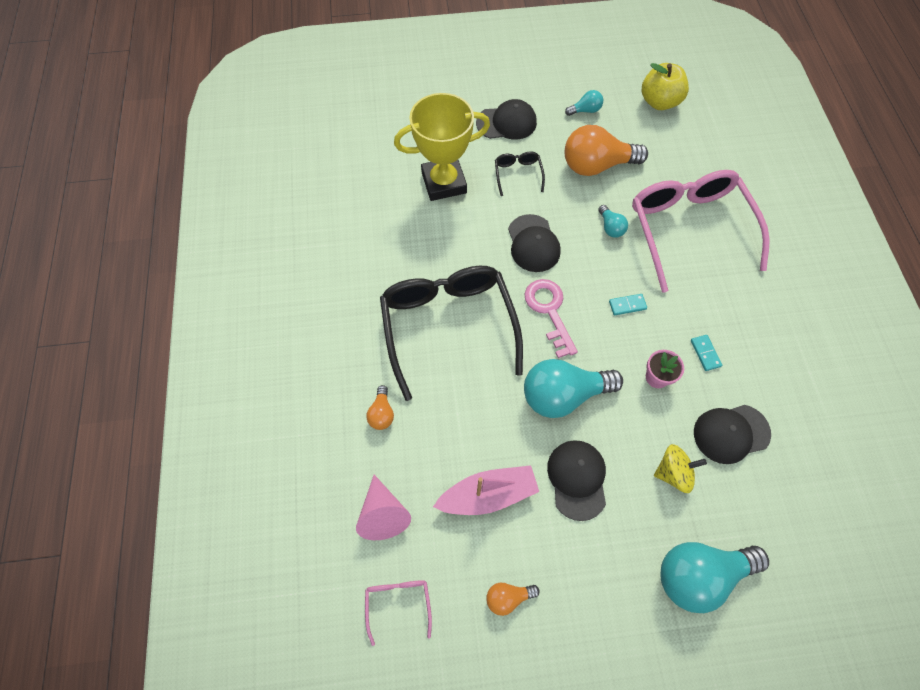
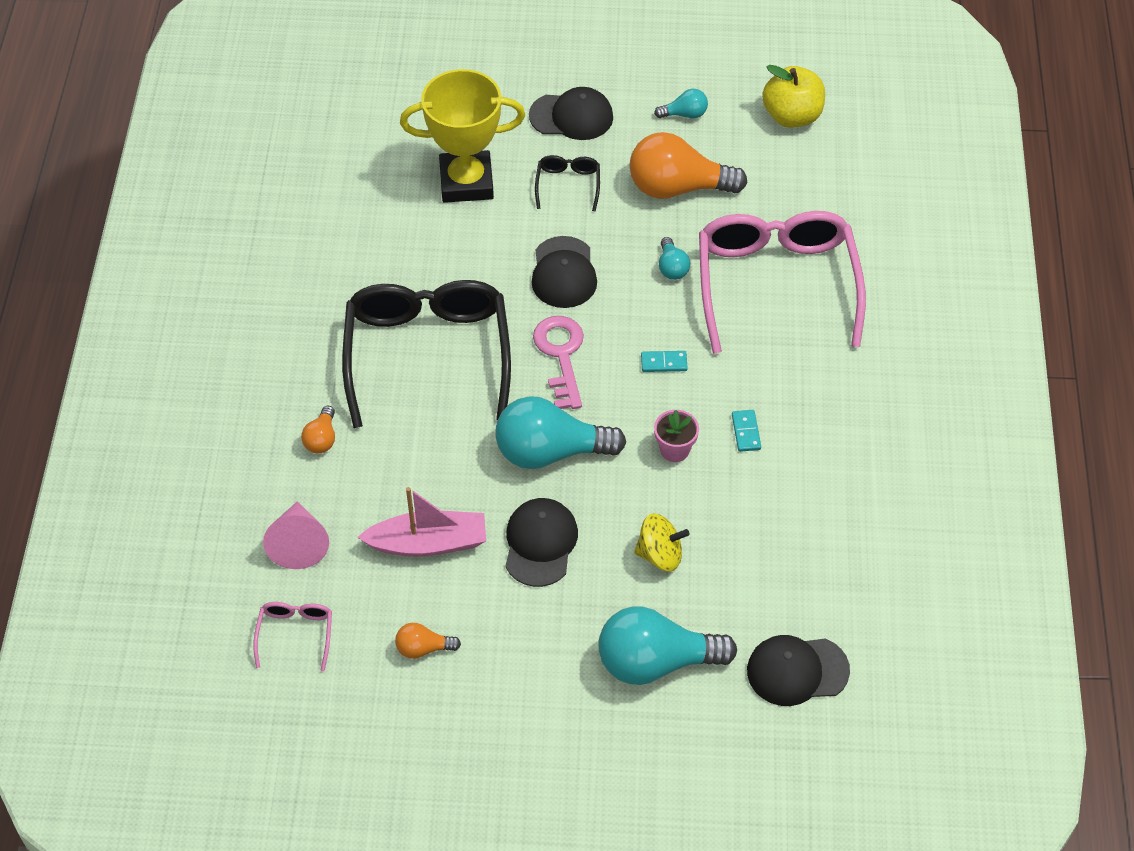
camera: 10 degrees right, 10 degrees down
(731, 433) = (747, 524): black cap -> black cap (797, 671)

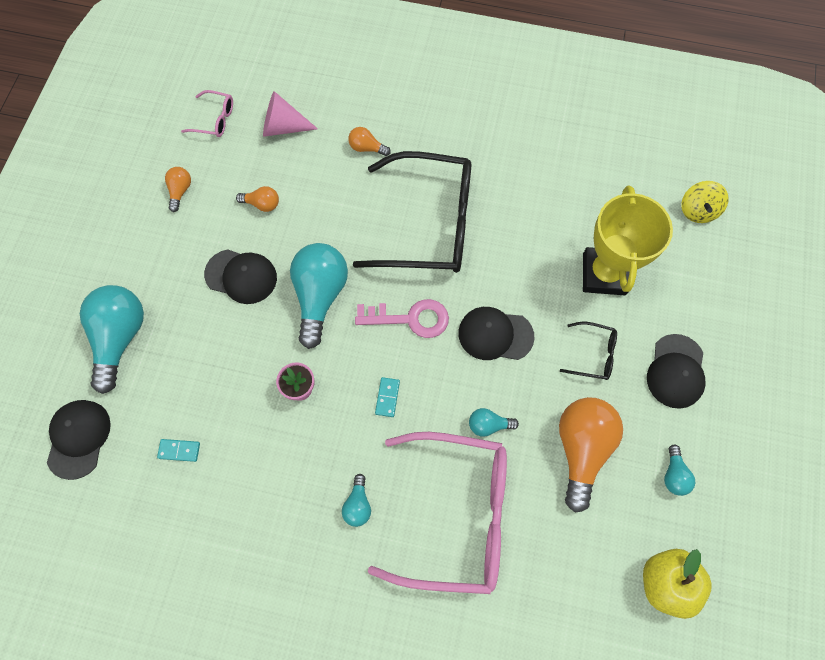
camera: 100 degrees right, 15 degrees up
(428, 543) = (262, 204): pink boat -> orange light bulb
(660, 555) = (208, 358): yellow spinning top -> yellow spinning top (697, 210)
(746, 432) = (304, 450): turquoise domino -> turquoise domino (179, 450)
(792, 371) = (358, 505): none -> turquoise light bulb

